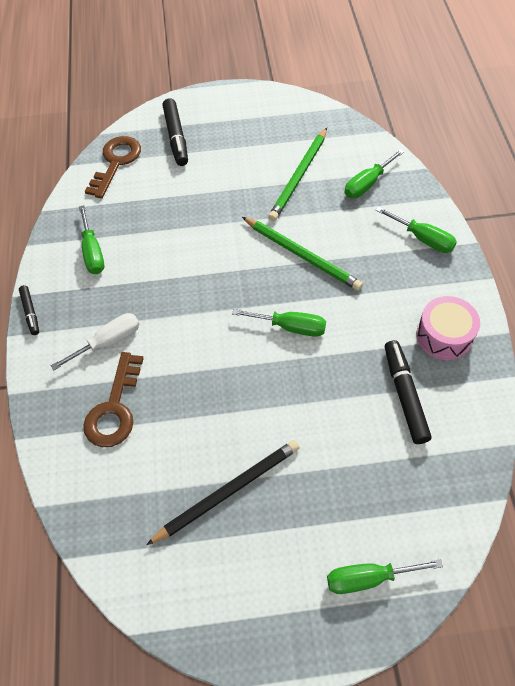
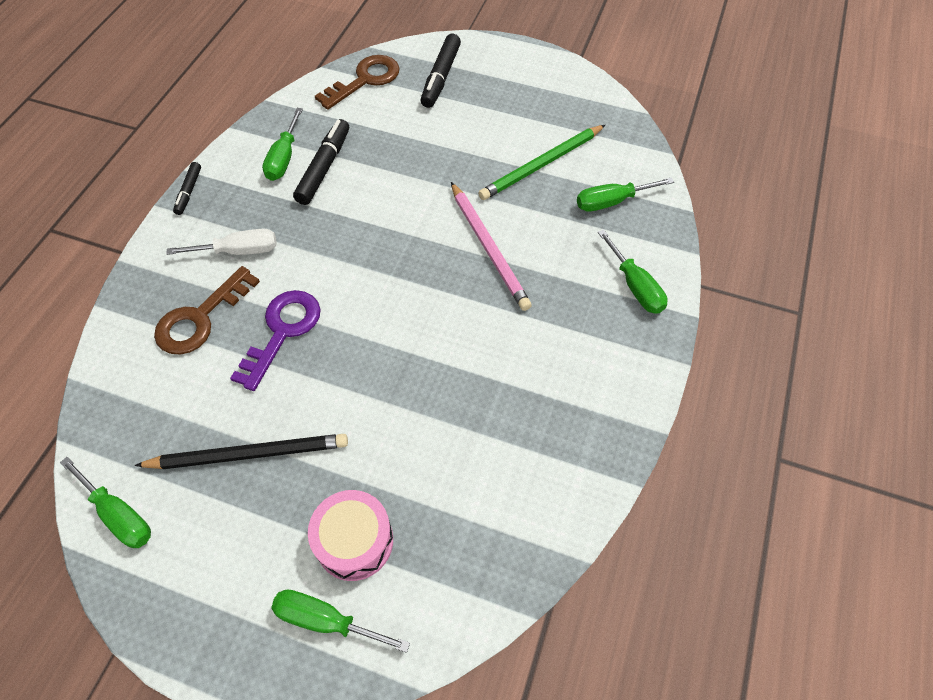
camera: 25 degrees right, 0 degrees up
(189, 388) = (282, 332): none -> purple key
(290, 327) = (425, 317): green screwdriver -> green screwdriver (119, 515)
(301, 255) = (488, 247): green pencil -> pink pencil
(404, 395) = (498, 446): black marker -> black marker (324, 168)
(444, 336) = (587, 402): pink drum -> pink drum (354, 541)

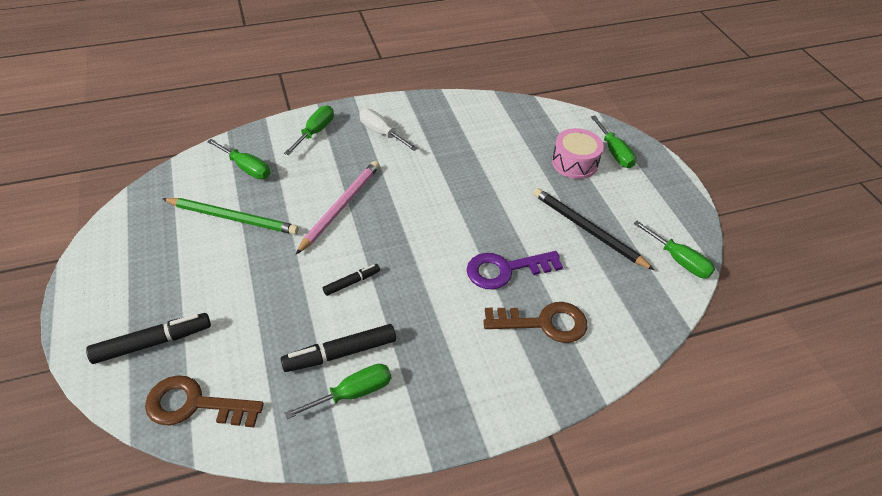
camera: 130 degrees left, 10 degrees down
(119, 515) = (679, 260): green screwdriver -> green screwdriver turned 135 degrees clockwise
(189, 192) = (451, 438): black marker -> black marker (351, 282)
(239, 251) = (472, 346): white screwdriver -> white screwdriver (381, 133)

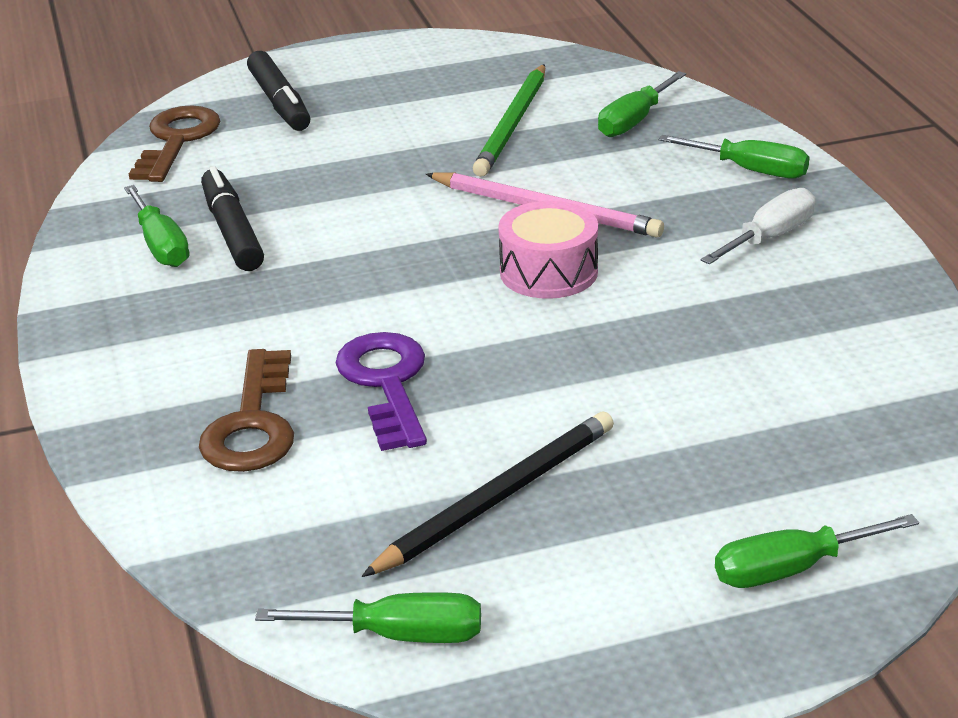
camera: 95 degrees right, 15 degrees down
(351, 282) = (369, 231): black marker -> none
(574, 163) = (731, 495): pink drum -> pink drum (548, 272)
(679, 260) = (399, 636): green screwdriver -> green screwdriver turned 135 degrees counterclockwise

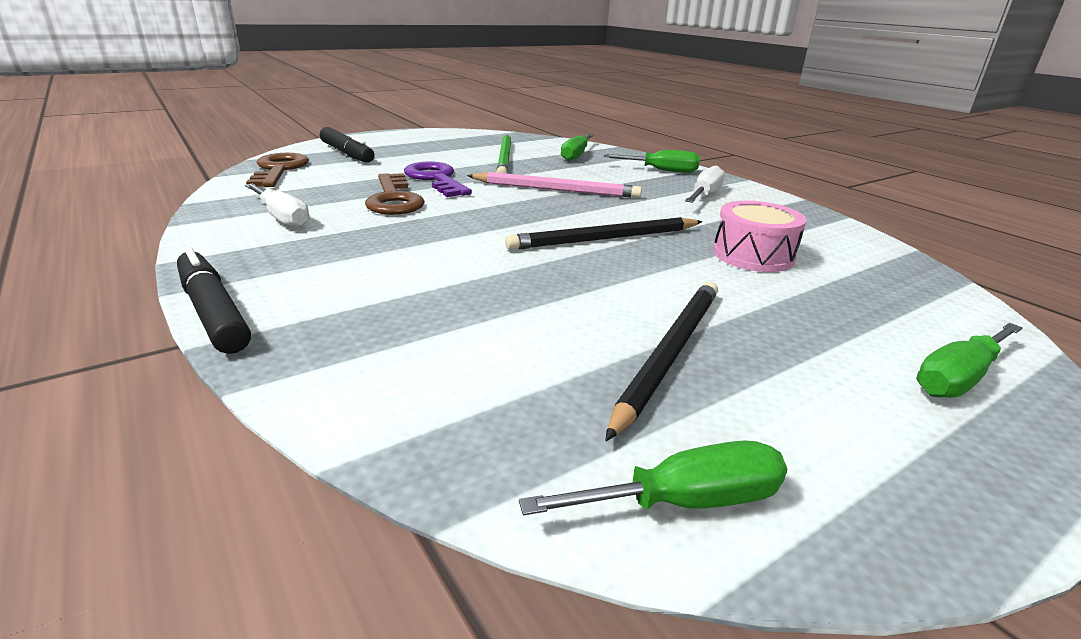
camera: 20 degrees left, 5 degrees down
(161, 245) = (282, 218): green screwdriver -> white screwdriver
(232, 231) = (338, 208): black marker -> black marker (213, 312)
(252, 423) = (409, 320): brown key -> brown key (394, 199)
(386, 384) = (513, 283): purple key -> purple key (436, 179)
(548, 272) = (583, 216): pink drum -> pink drum (753, 255)
(548, 319) = (605, 239): none -> black pencil

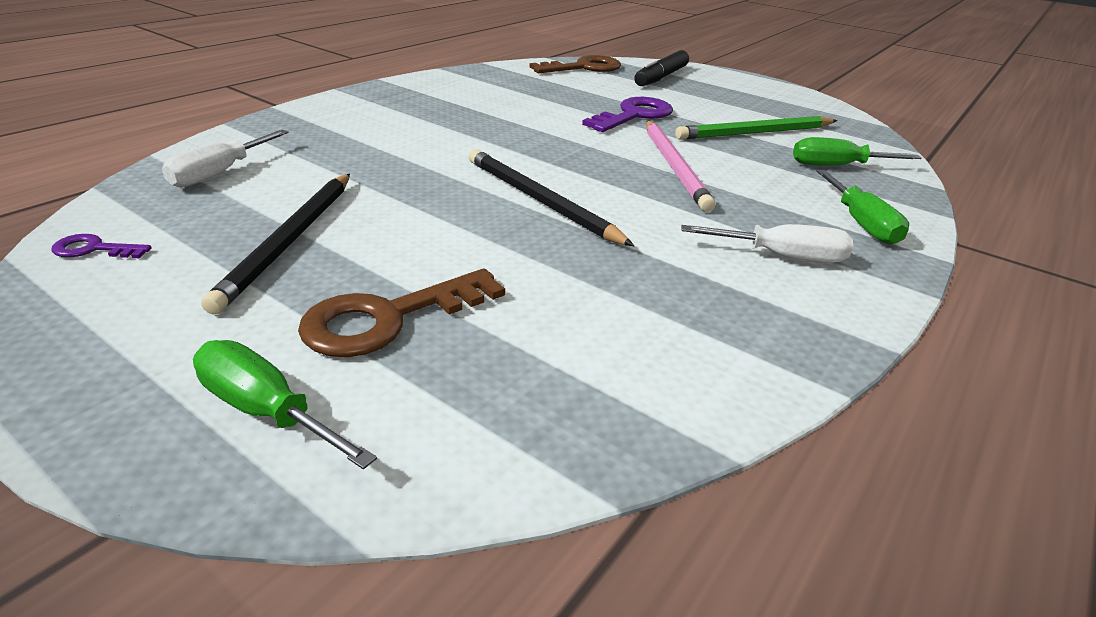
camera: 70 degrees right, 5 degrees up
(213, 312) = (315, 102): black marker -> none
(282, 218) = (478, 88): white screwdriver -> white screwdriver (219, 173)
(394, 199) = (557, 110): brown key -> brown key (389, 318)
(669, 354) = (290, 240): black pencil -> black pencil turned 90 degrees clockwise
(684, 502) = (94, 249): green screwdriver -> purple key
(753, 255) = (564, 289): pink drum -> none

